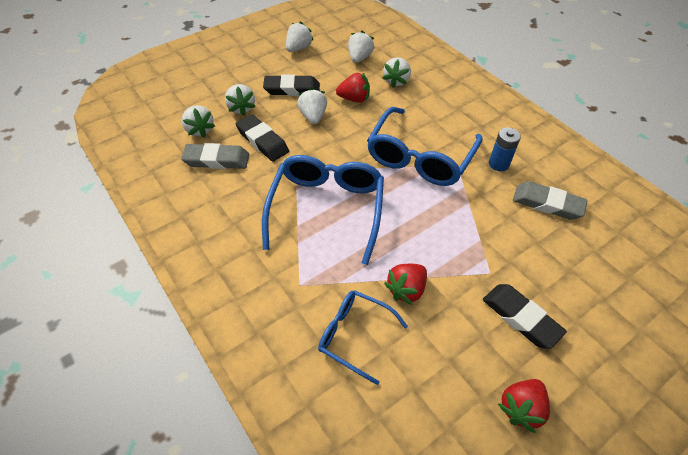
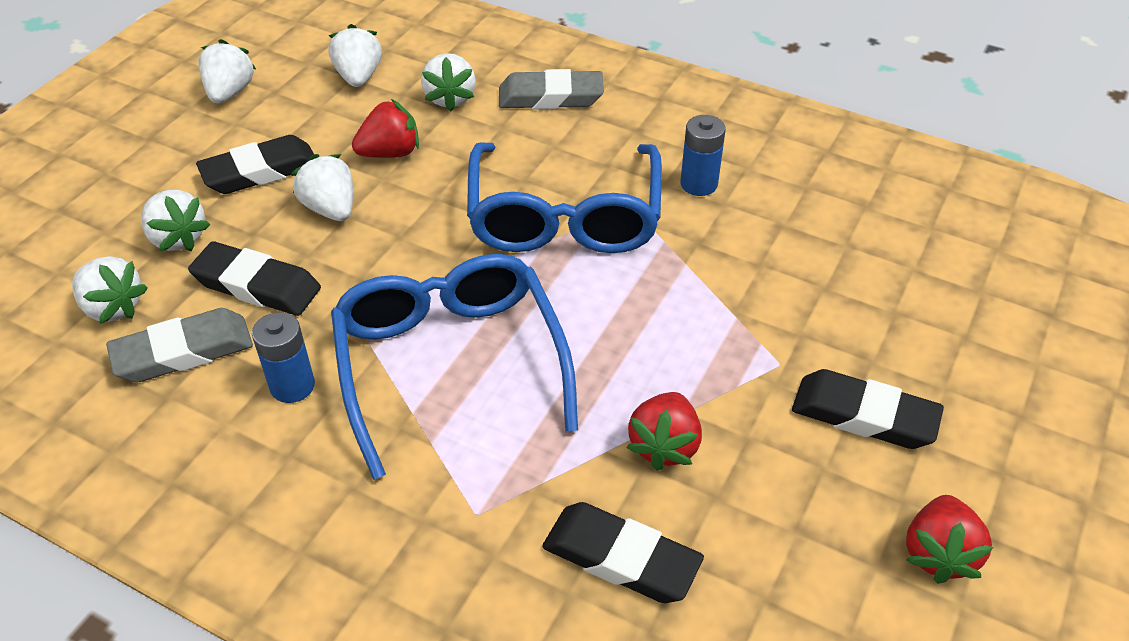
camera: 25 degrees left, 5 degrees down
(252, 192) = (292, 386): none -> blue battery
(354, 335) = (621, 558): blue glasses -> black eraser
(547, 203) = (807, 221): grey eraser -> grey eraser (550, 97)

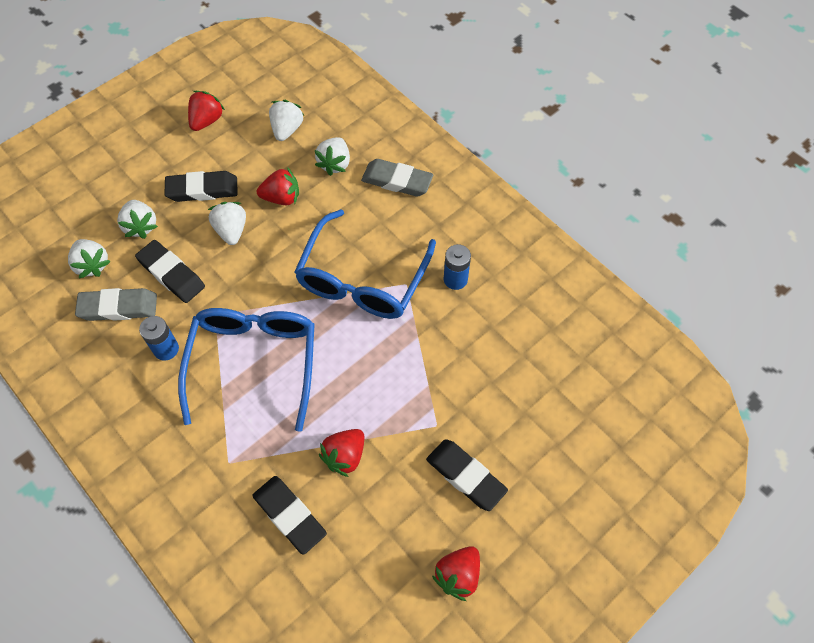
camera: 20 degrees right, 15 degrees up
(230, 92) = (207, 121): white strawberry -> red strawberry

